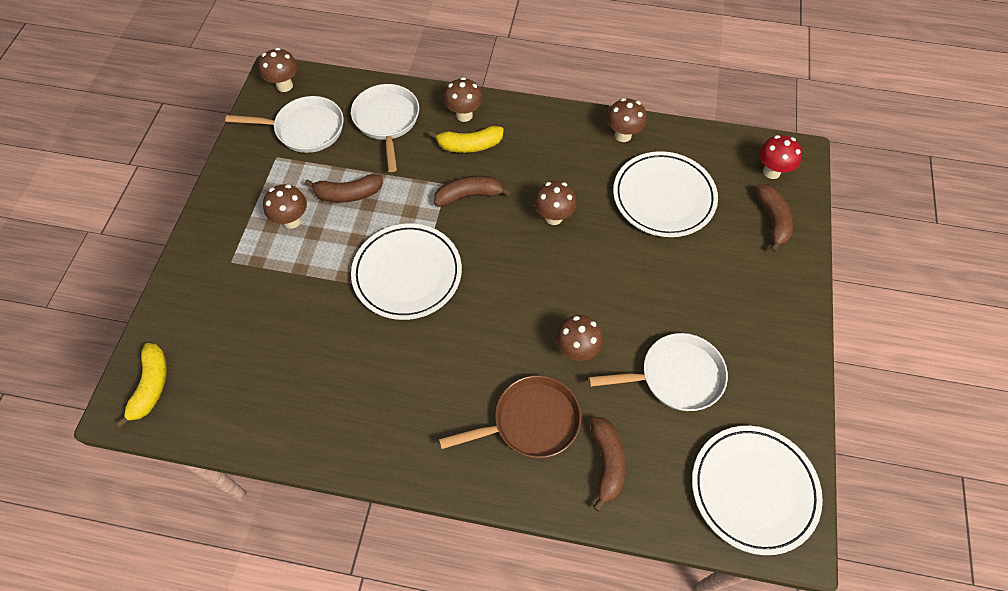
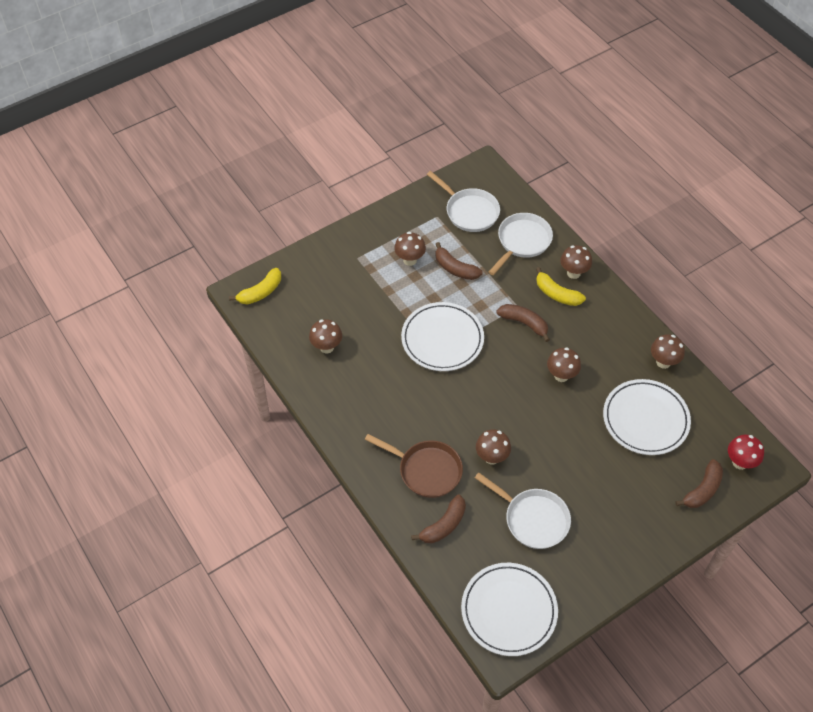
camera: 45 degrees right, 5 degrees down
(284, 85) = (484, 175): brown mushroom -> brown mushroom (326, 347)

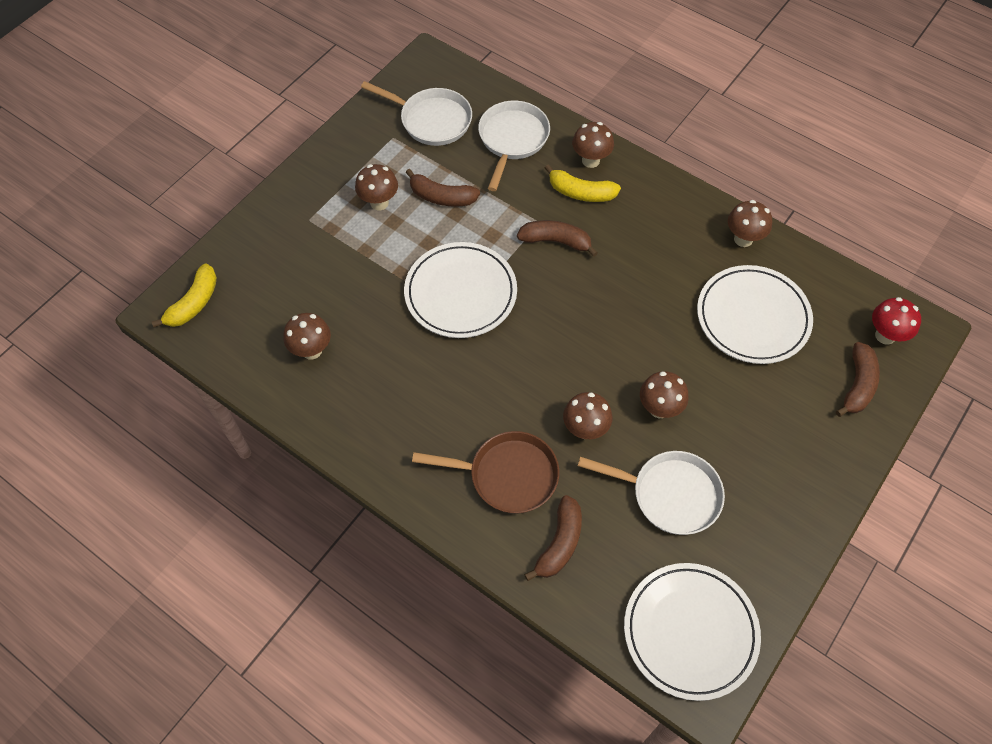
camera: 20 degrees left, 5 degrees up
(561, 375) = (628, 294): brown mushroom -> brown mushroom (659, 409)

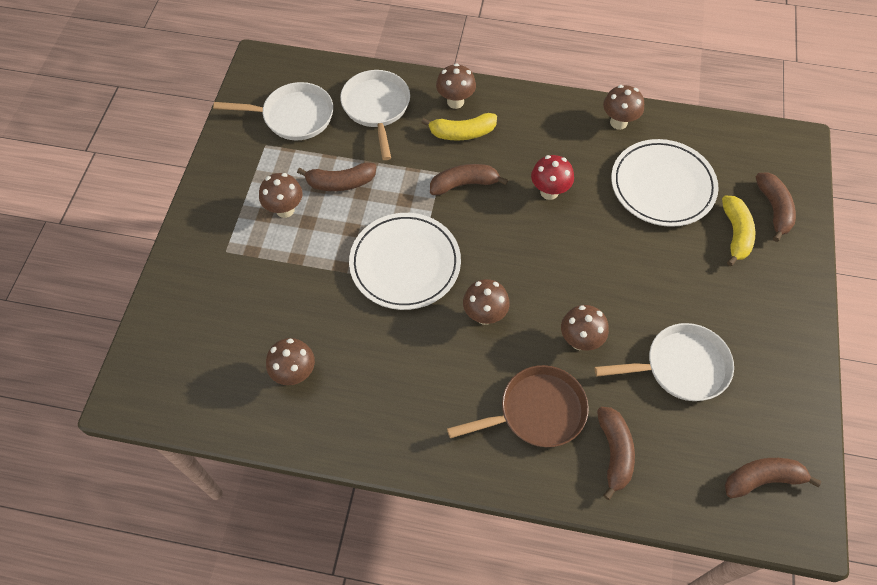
camera: 25 degrees left, 0 degrees up
(194, 303) = (153, 376): yellow banana -> yellow banana (735, 234)
(659, 409) = (631, 296): brown mushroom -> brown mushroom (484, 315)
(690, 631) = (762, 479): white plate -> brown banana
(885, 335) = (771, 160): red mushroom -> red mushroom (549, 192)

